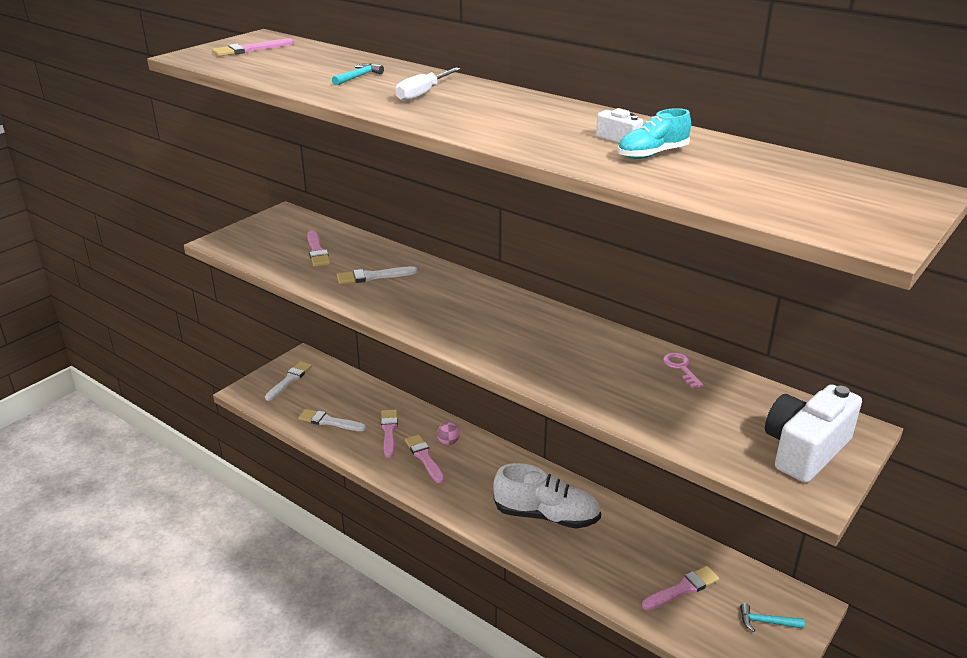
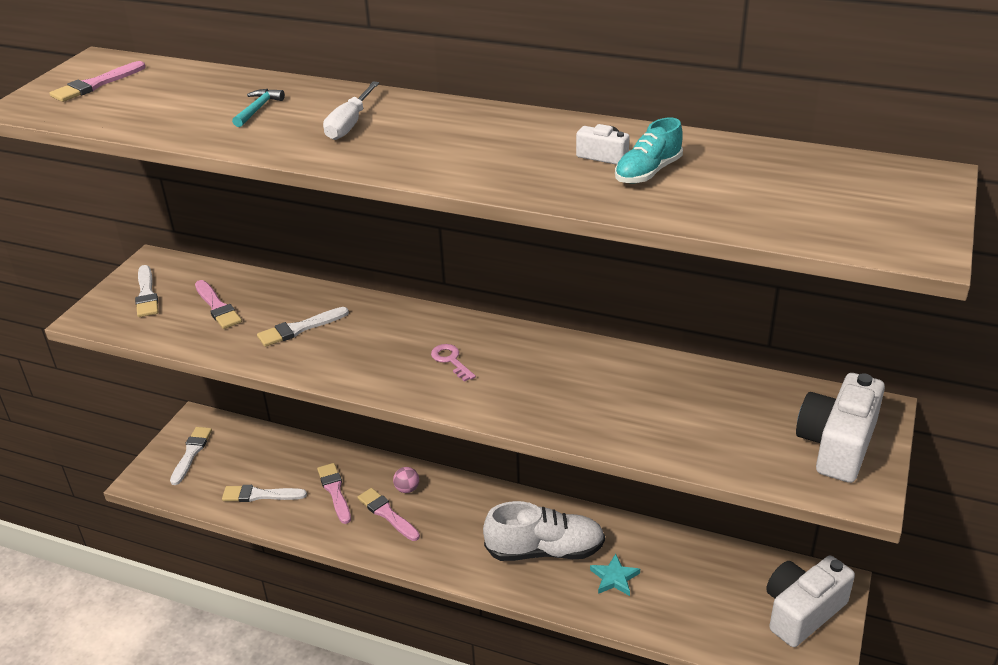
camera: 15 degrees left, 5 degrees up
(269, 234) = (146, 294): none -> white brush
(600, 552) = (614, 578): none -> turquoise star
(681, 368) = (682, 375): pink key -> pink key (451, 360)
(682, 589) = (710, 597): pink brush -> none
(766, 622) = (802, 612): turquoise hammer -> white camera

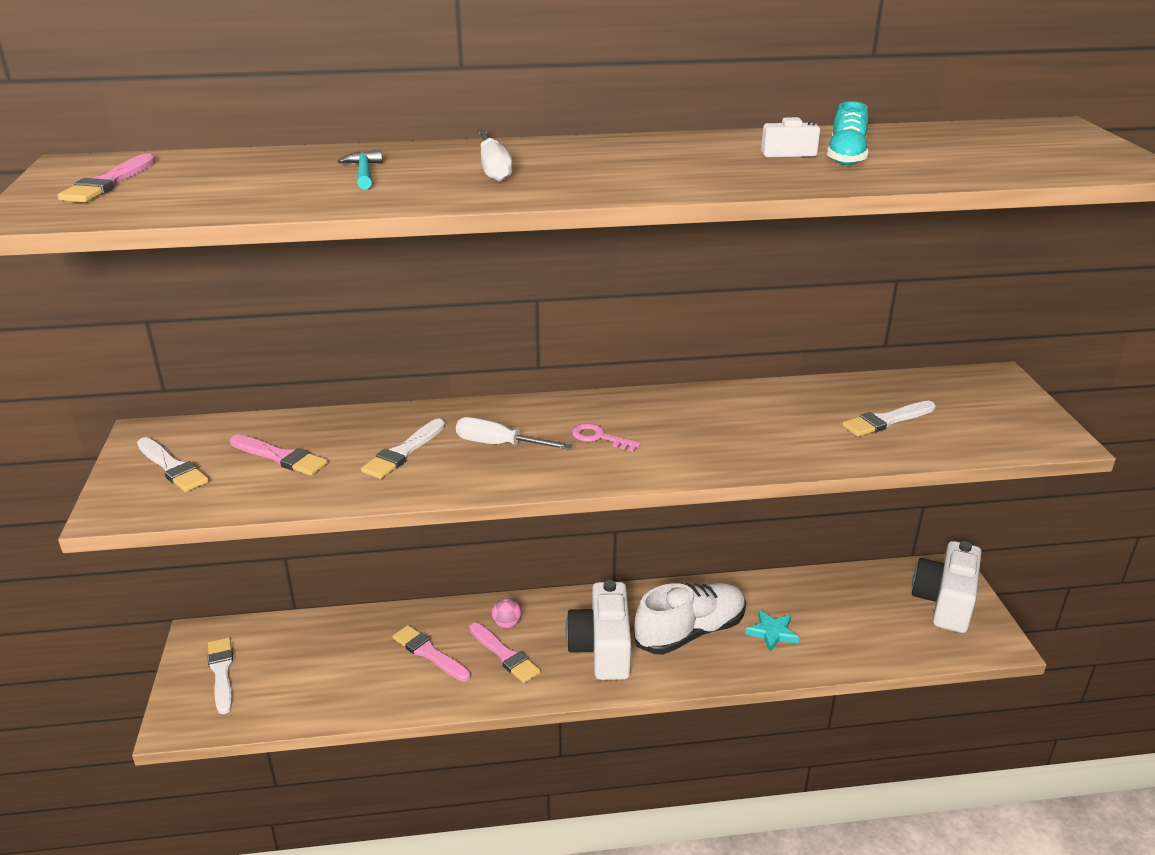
camera: 30 degrees left, 5 degrees down
(260, 495) = (344, 687): white brush -> white brush (886, 420)
(371, 343) = (499, 444): none -> white screwdriver
(387, 514) = (505, 655): pink brush -> pink brush turned 150 degrees counterclockwise
(837, 445) = (1000, 410): white camera -> white camera (602, 648)

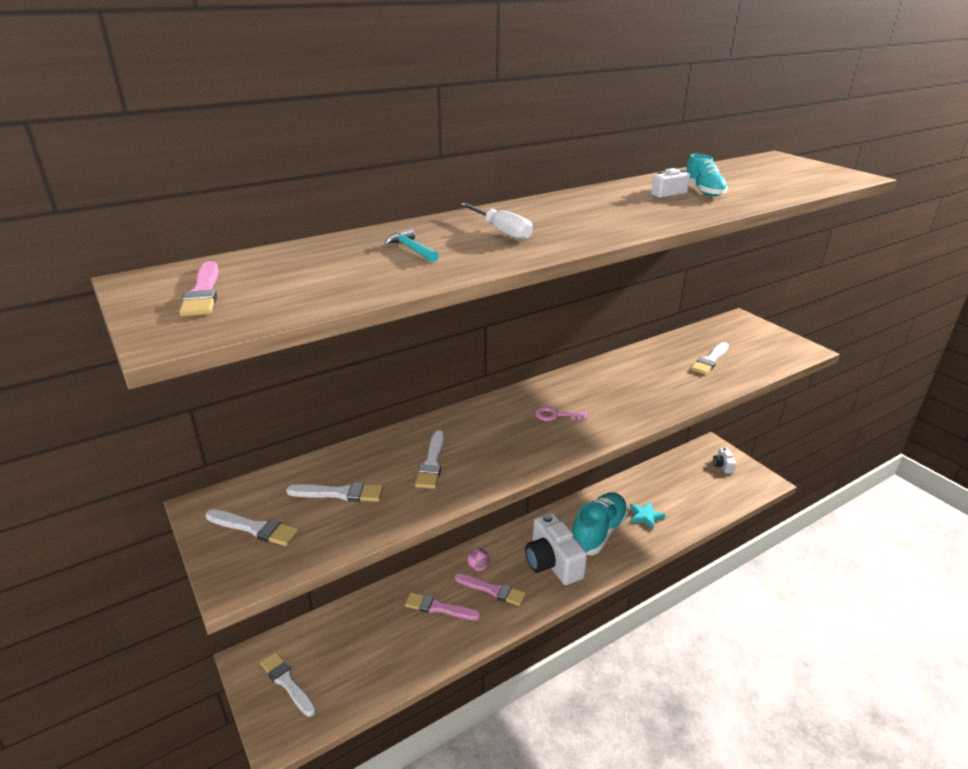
camera: 25 degrees left, 0 degrees up
(280, 457) = (340, 493): pink brush -> white brush
(499, 444) = (494, 438): white screwdriver -> none
(690, 632) = (598, 532): white shoe -> turquoise shoe
(945, 602) = (722, 466): white camera -> white camera, size x0.46

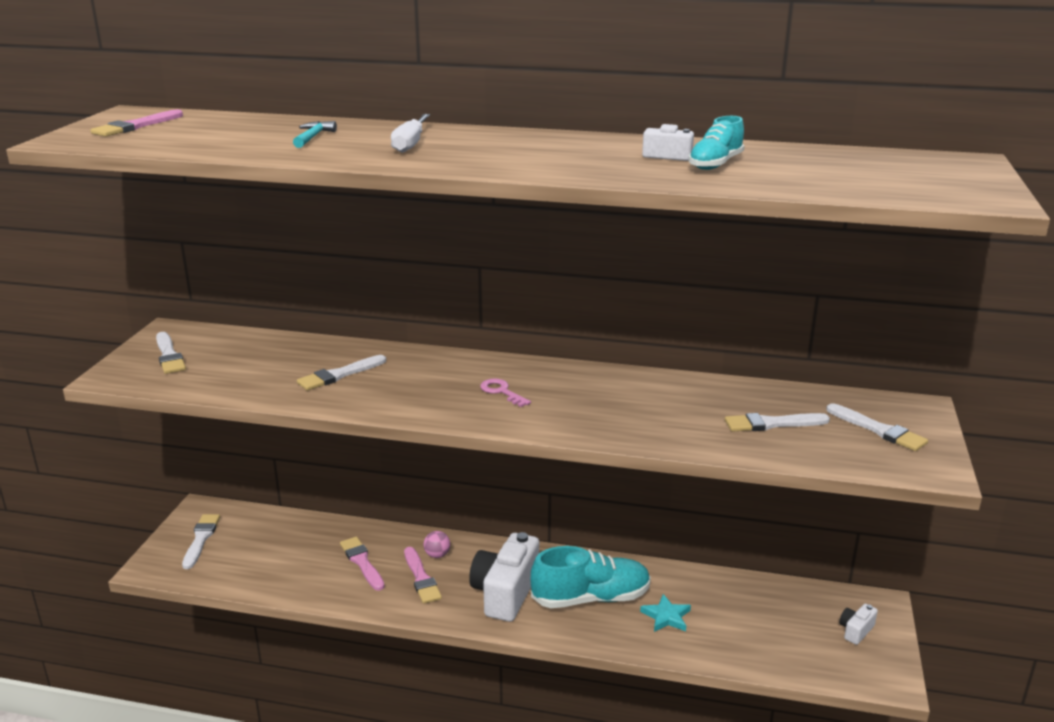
camera: 45 degrees right, 5 degrees down
(340, 493) = (248, 362): white brush -> white brush (878, 430)

